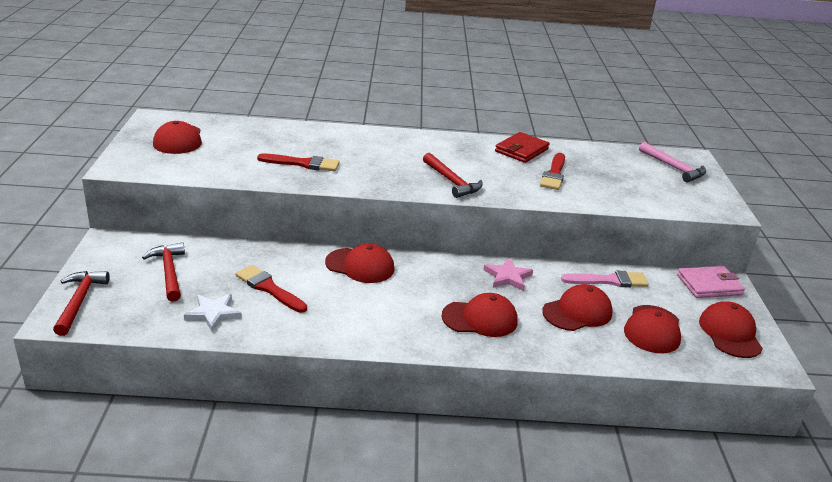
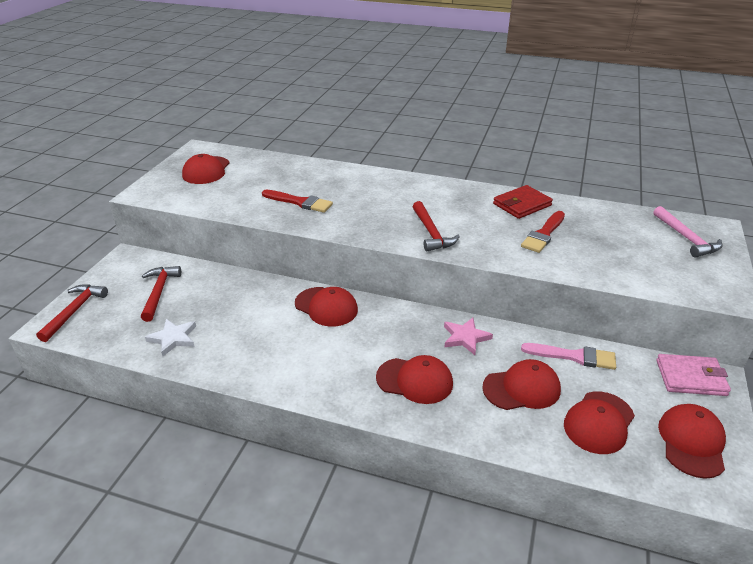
camera: 20 degrees right, 5 degrees up
(269, 288) = (233, 319): red brush -> none

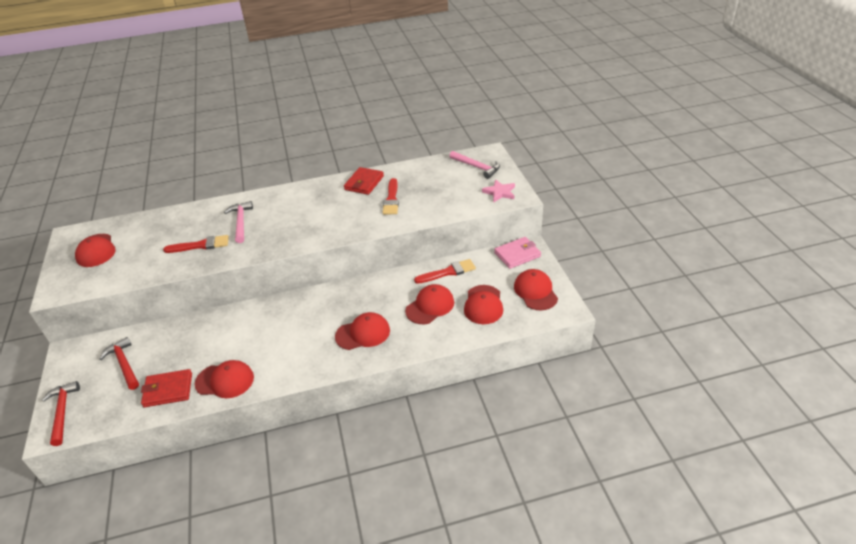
camera: 30 degrees left, 5 degrees up
(173, 338) = (168, 390): white star -> red wallet
(326, 307) = (267, 314): red cap -> red cap (225, 381)
(356, 195) = (241, 222): none -> pink hammer
(431, 233) = (317, 229): red hammer -> none
(465, 337) = (376, 291): pink star -> pink star (499, 192)
(574, 356) = (448, 272): pink brush -> red brush

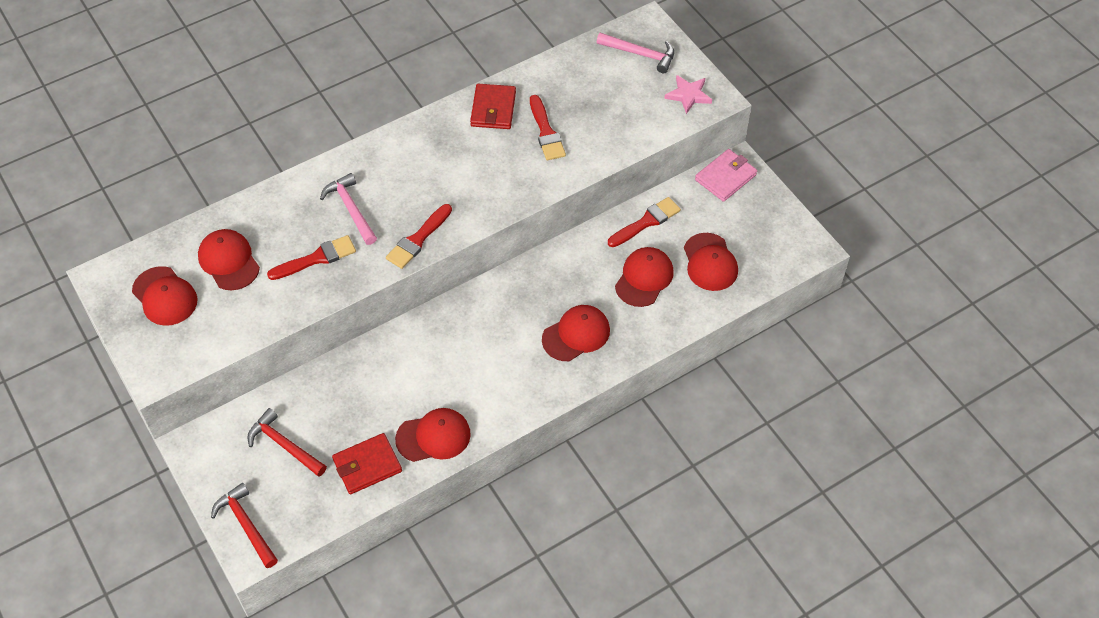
camera: 20 degrees left, 15 degrees up
(271, 245) = (418, 239): none -> red brush
(535, 291) = (767, 230): red cap -> red cap (229, 261)

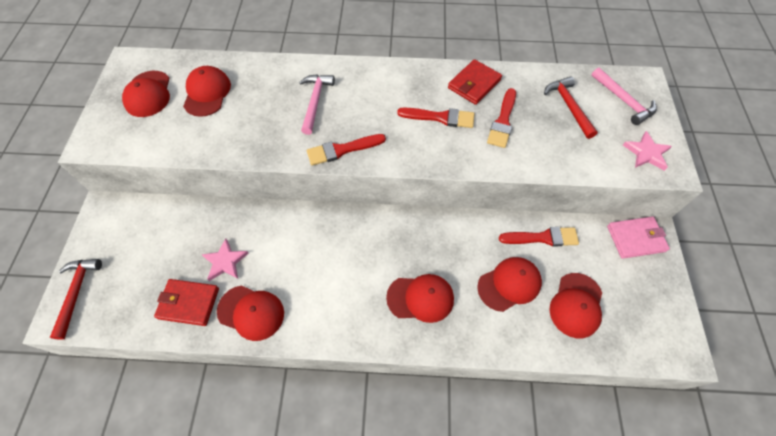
camera: 35 degrees right, 5 degrees up
(284, 445) = (153, 248): red hammer -> red hammer (568, 106)
(316, 258) = (262, 123): red brush -> red brush (440, 117)
(369, 413) = (225, 262): none -> pink star

